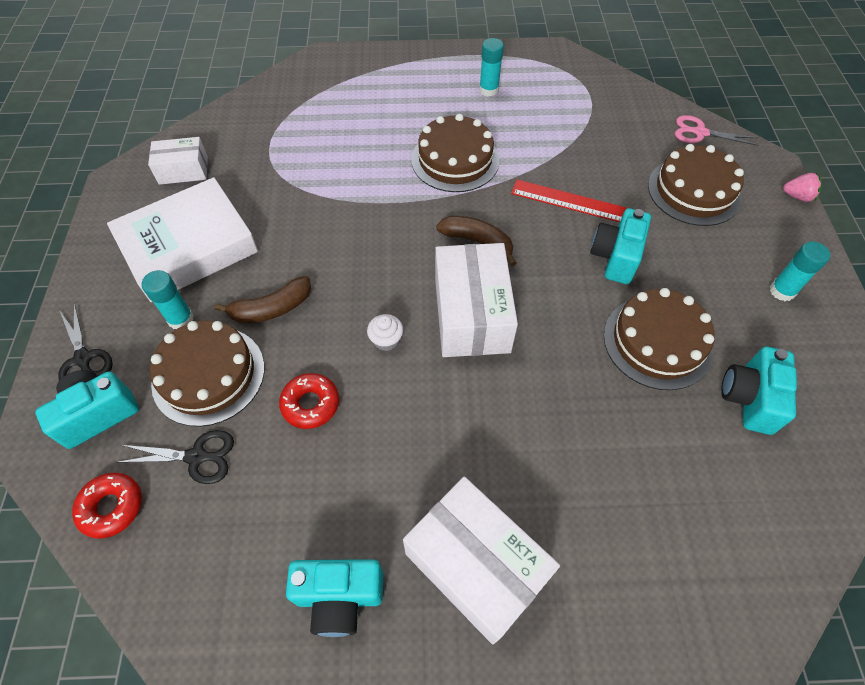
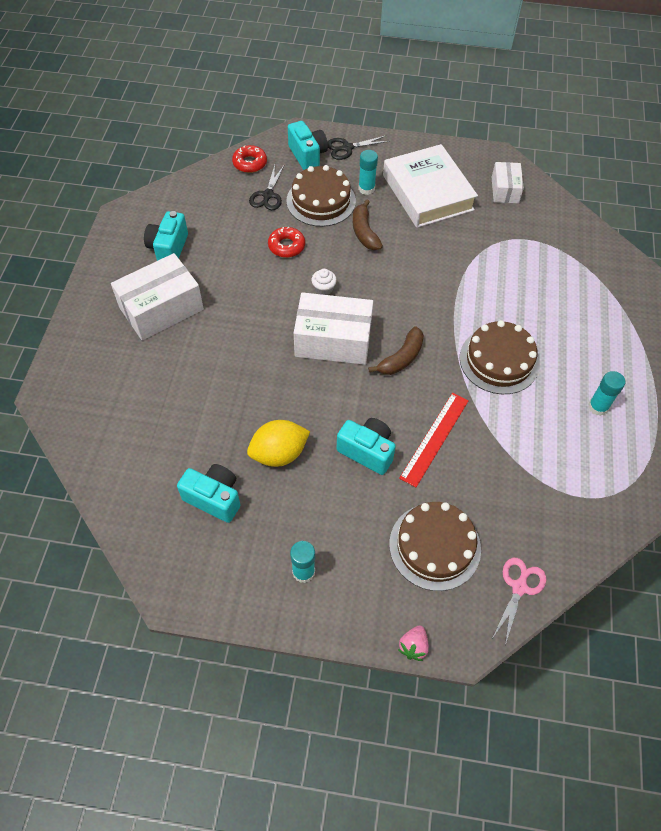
camera: 100 degrees right, 0 degrees up
(657, 342) = (279, 453): brown cake -> yellow lemon

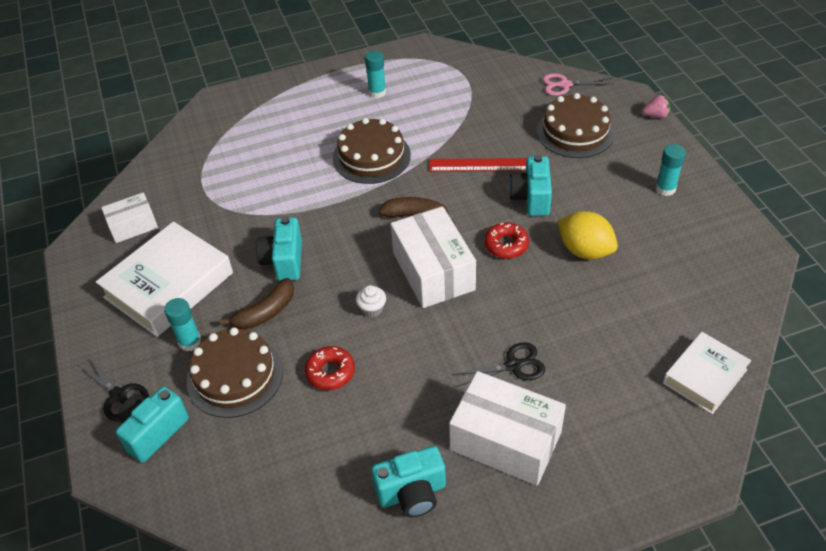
camera: 115 degrees left, 10 degrees down
(106, 453) = (704, 376): none -> white book
(214, 498) = (665, 271): turquoise camera -> turquoise camera (284, 261)
(250, 163) = (200, 492): red donut -> red donut (506, 245)
(268, 195) = (254, 436): black scissors -> black scissors (513, 366)

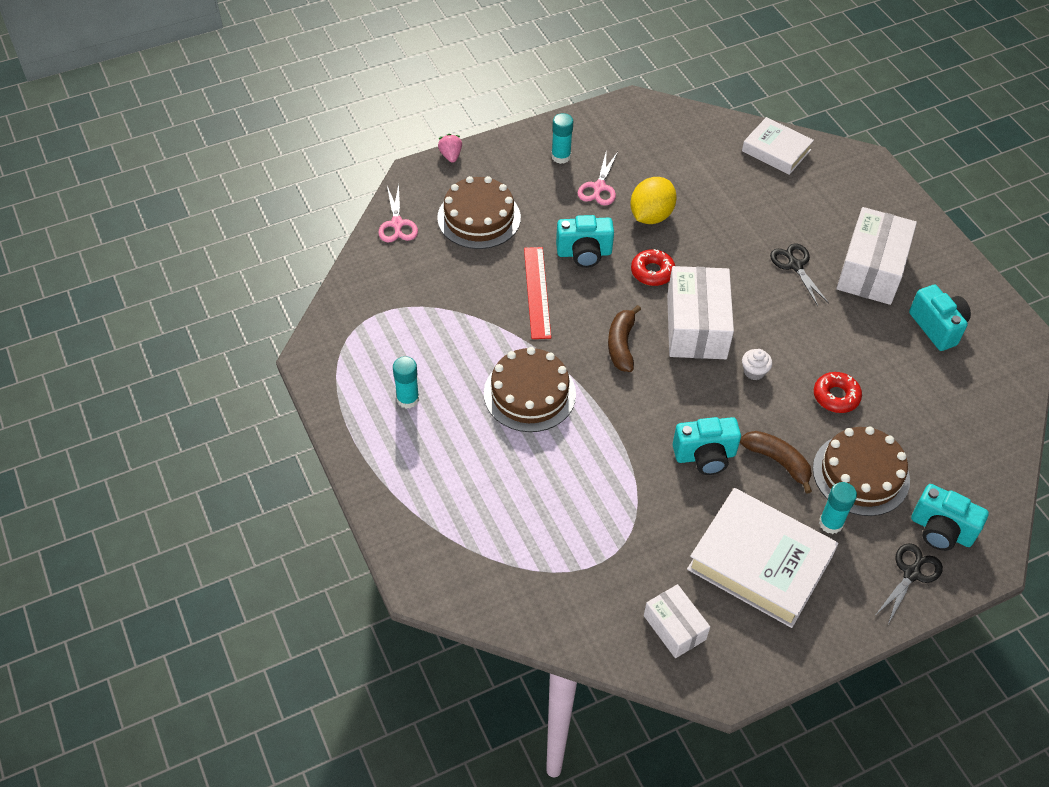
camera: 100 degrees left, 5 degrees up
(433, 271) = (696, 326): white box -> white box turned 60 degrees counterclockwise
(623, 214) = (599, 187): none -> pink scissors

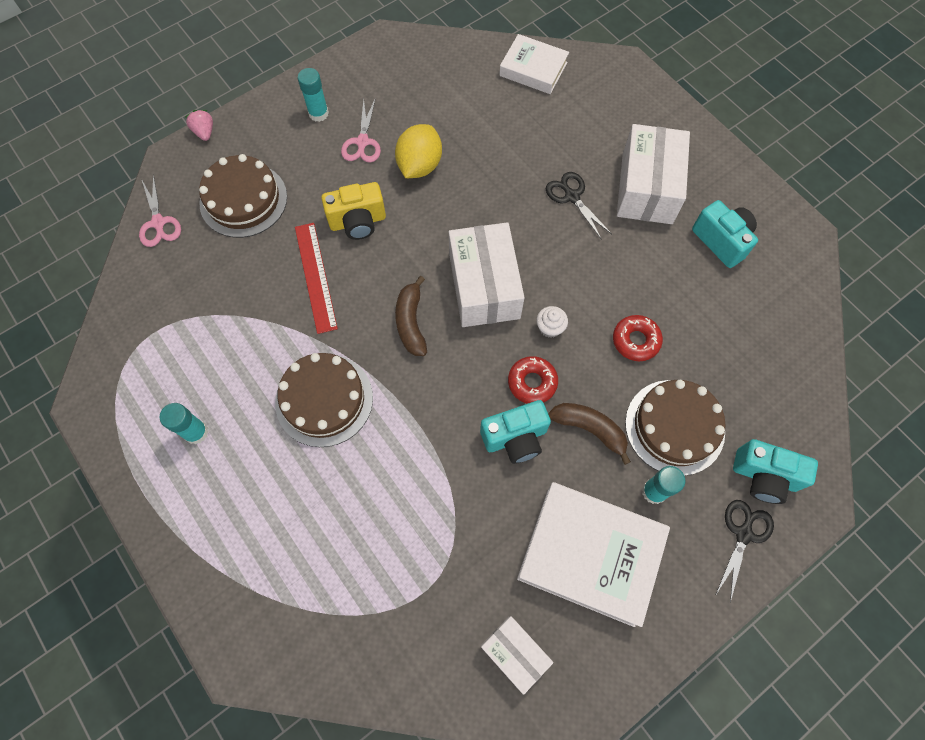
camera: 10 degrees left, 15 degrees up
(584, 253) = (358, 222): turquoise camera -> yellow camera
(652, 272) = (430, 231): red donut -> red donut (532, 382)

